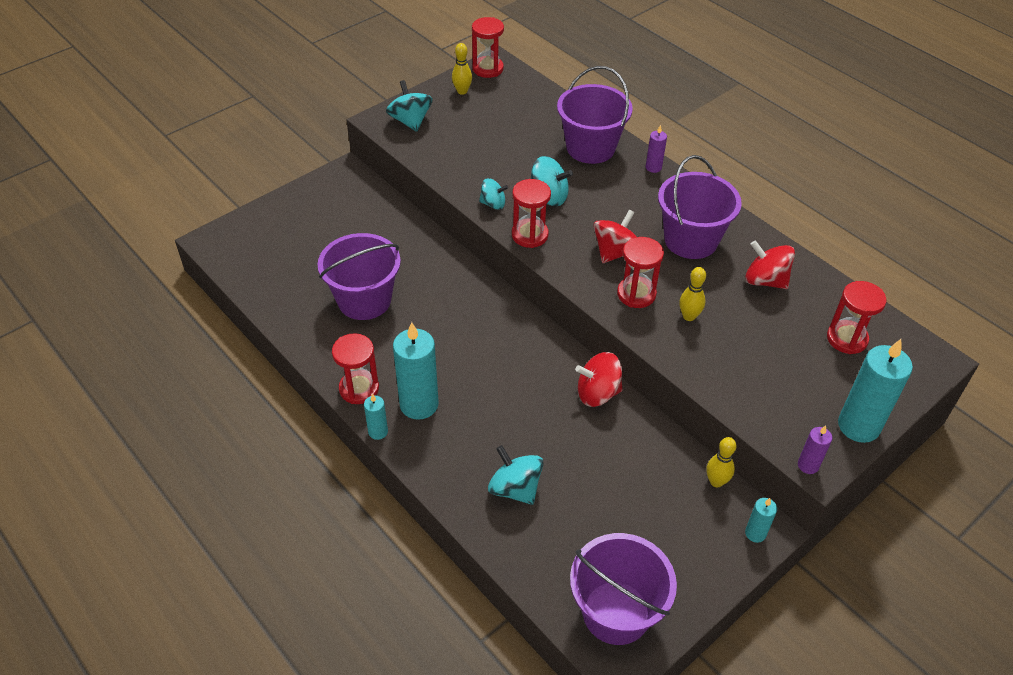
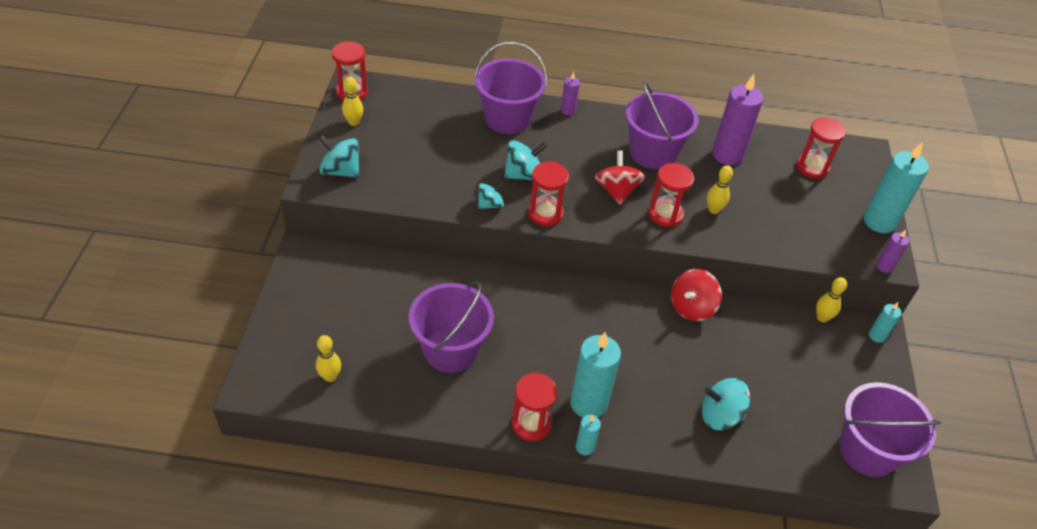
camera: 45 degrees left, 0 degrees up
(264, 266) = (330, 377): none -> yellow bowling pin
(765, 280) = (727, 155): red spinning top -> purple candle

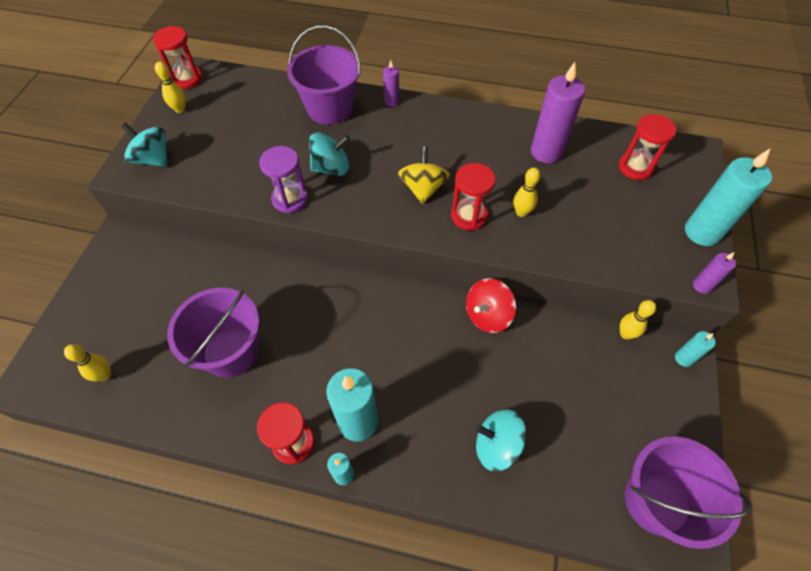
camera: 10 degrees right, 10 degrees up
(490, 204) = (290, 199): turquoise spinning top -> purple hourglass
(545, 214) = (344, 211): red hourglass -> none
(617, 191) = (423, 188): red spinning top -> yellow spinning top
(653, 152) = (469, 147): purple bucket -> none

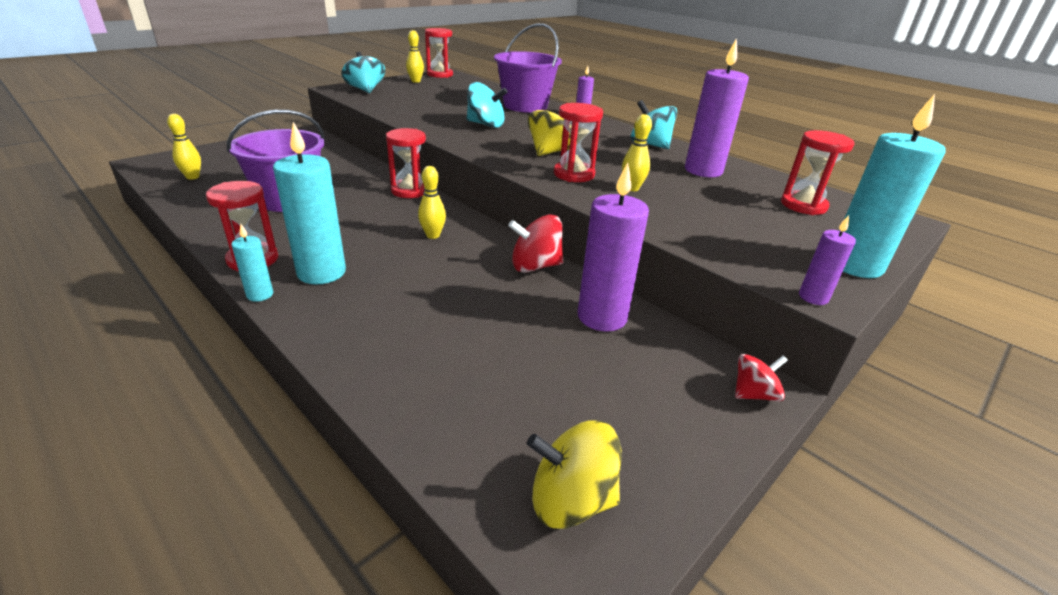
camera: 30 degrees right, 25 degrees down
(290, 199) = (431, 126): purple hourglass -> none
(314, 275) = (409, 191): none -> red hourglass
(497, 445) = (427, 348): turquoise spinning top -> turquoise spinning top (650, 145)
(566, 343) = (602, 317): none -> purple candle
(625, 334) = (687, 341): yellow bowling pin -> yellow bowling pin (433, 235)
(656, 501) = (571, 500): purple bucket -> yellow spinning top
(683, 358) = (754, 394): turquoise candle -> red spinning top

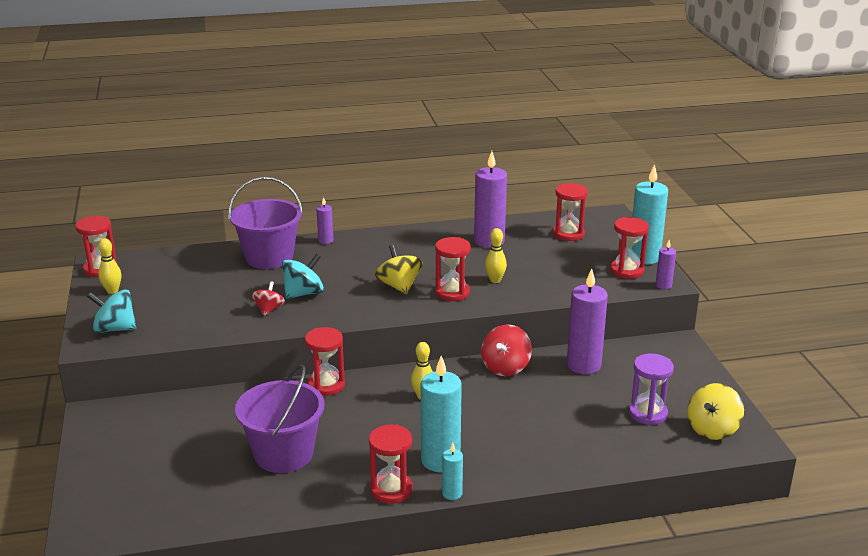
camera: 55 degrees left, 5 degrees down
(192, 177) = (164, 506): yellow bowling pin -> none
(546, 406) = (648, 413): none -> purple hourglass
(650, 145) = (422, 239): turquoise spinning top -> none
(754, 394) = (680, 348): red spinning top -> red spinning top (269, 309)
(796, 260) = (627, 271): none -> red hourglass

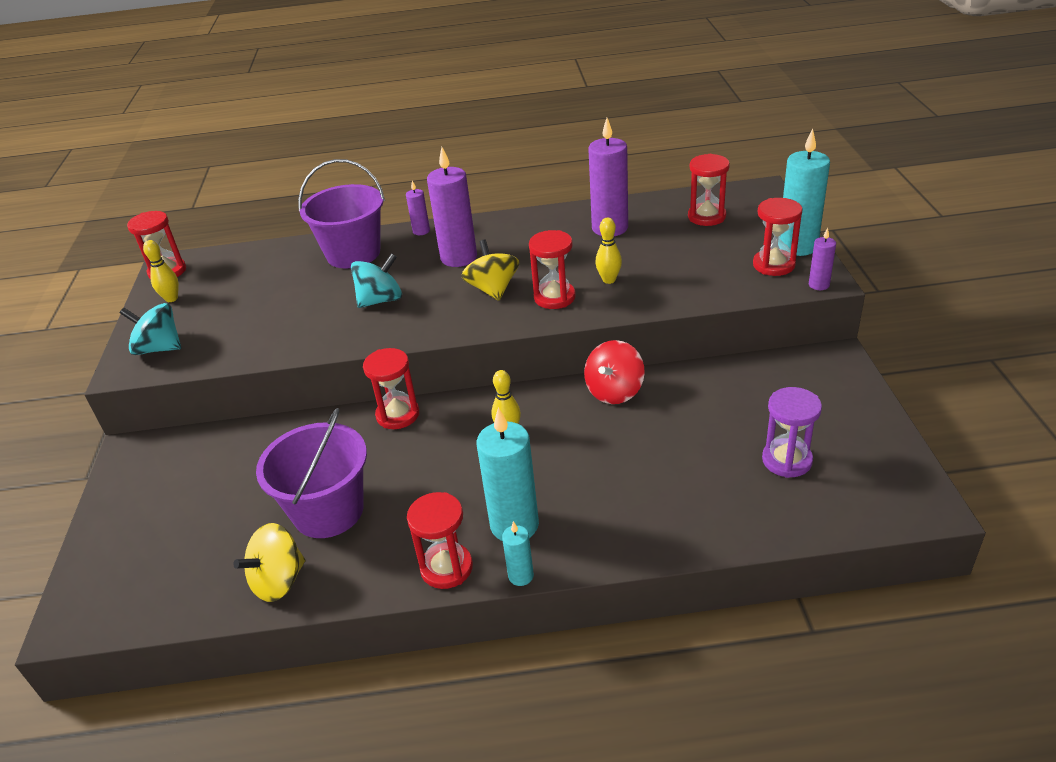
camera: 10 degrees right, 10 degrees up
(269, 309) = (336, 322): red spinning top -> none
(583, 365) = (711, 389): purple candle -> purple candle (459, 258)
(712, 429) = (871, 485): yellow spinning top -> yellow spinning top (279, 581)

